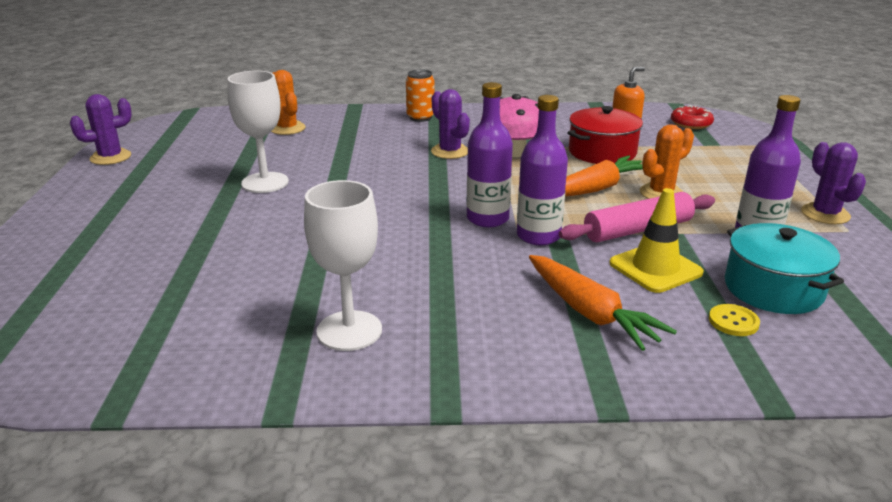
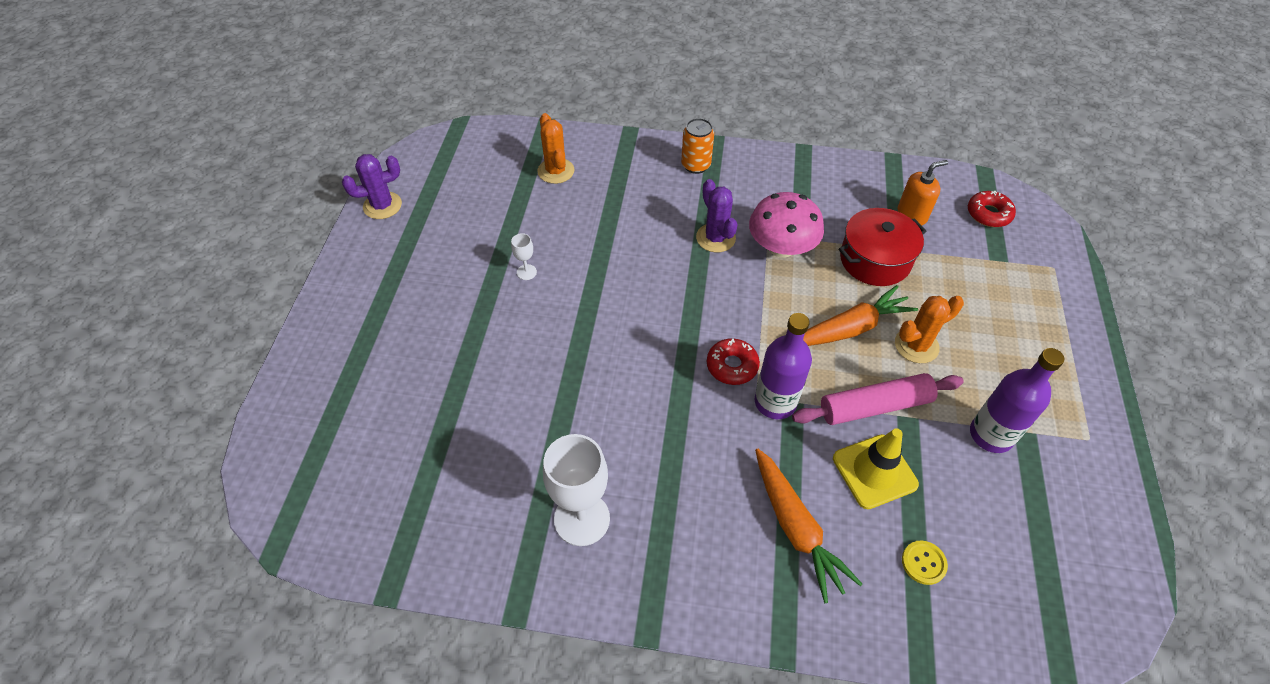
camera: 10 degrees right, 25 degrees up
(265, 183) = (526, 272): white goblet -> white goblet, size x0.44
(487, 219) = (732, 366): purple bottle -> red donut
(773, 289) = (978, 521): turquoise pot -> none
(825, 214) = (1075, 407): purple cactus -> none

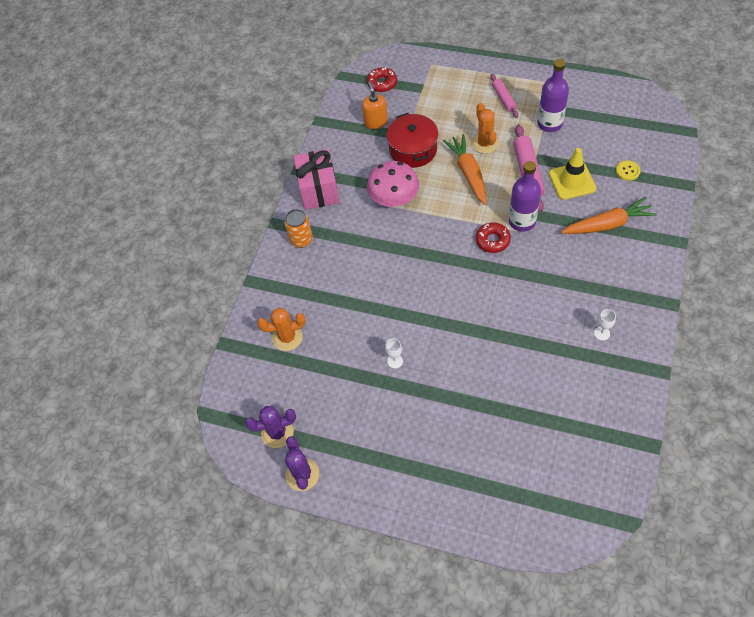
camera: 75 degrees left, 5 degrees up
(582, 519) = (602, 333): white goblet -> white goblet, size x0.44
(715, 238) = (379, 236): purple cactus -> purple cactus (277, 432)
(776, 171) = (319, 190): none -> pink gift
(1020, 366) = (503, 99): none -> pink rolling pin

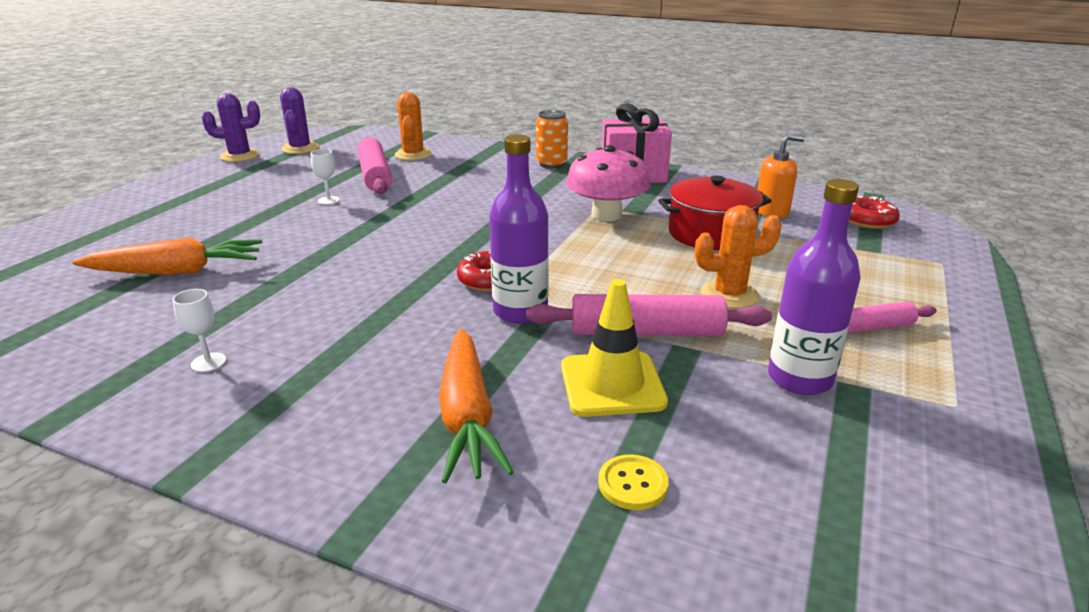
camera: 90 degrees right, 30 degrees down
(339, 349) = (375, 175): none -> pink rolling pin
(468, 173) = (652, 273): orange carrot -> orange carrot (177, 271)

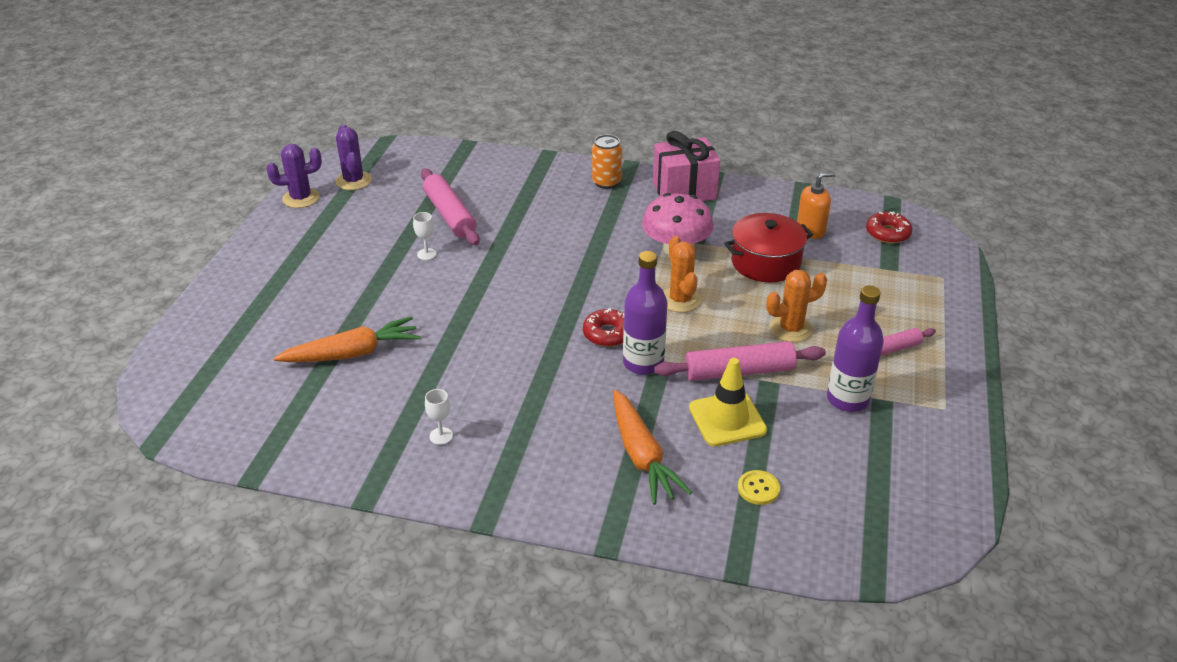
camera: 10 degrees left, 10 degrees up
(413, 155) = (470, 180): orange cactus -> orange cactus (680, 300)

